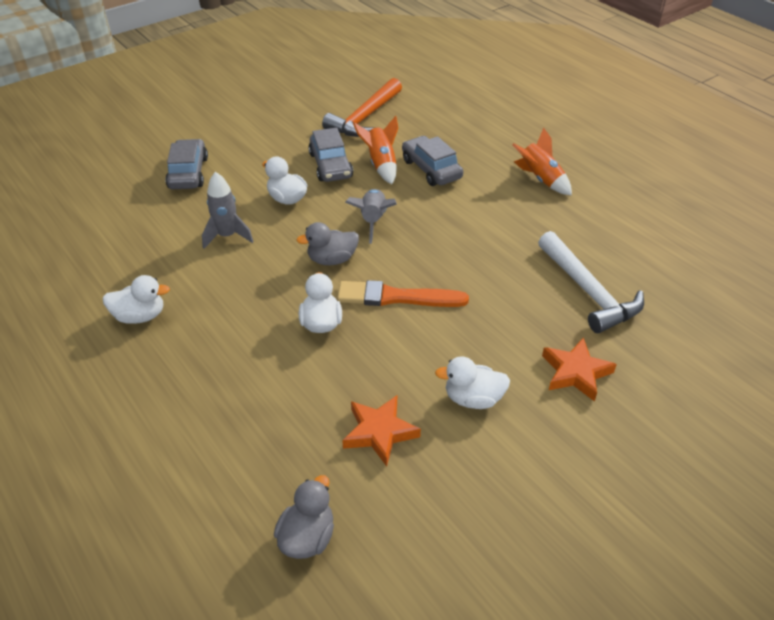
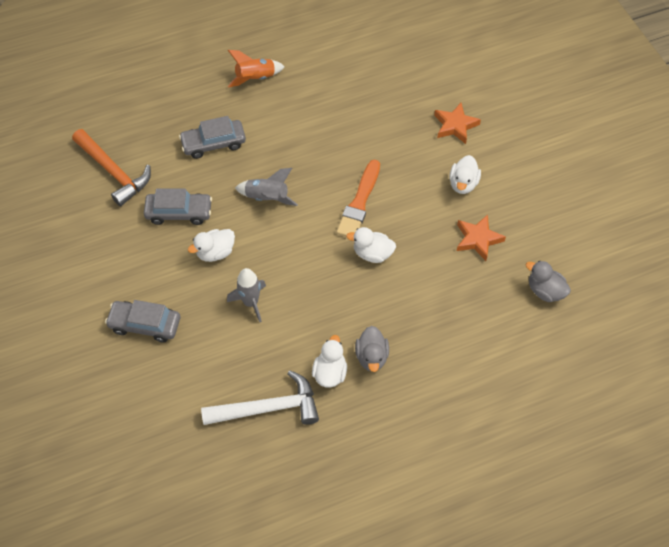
camera: 75 degrees left, 15 degrees up
(332, 259) = (305, 234): grey duck -> grey duck (371, 357)
(381, 164) = (193, 176): orange rocket -> none
(588, 291) = (387, 94): white hammer -> white hammer (268, 408)

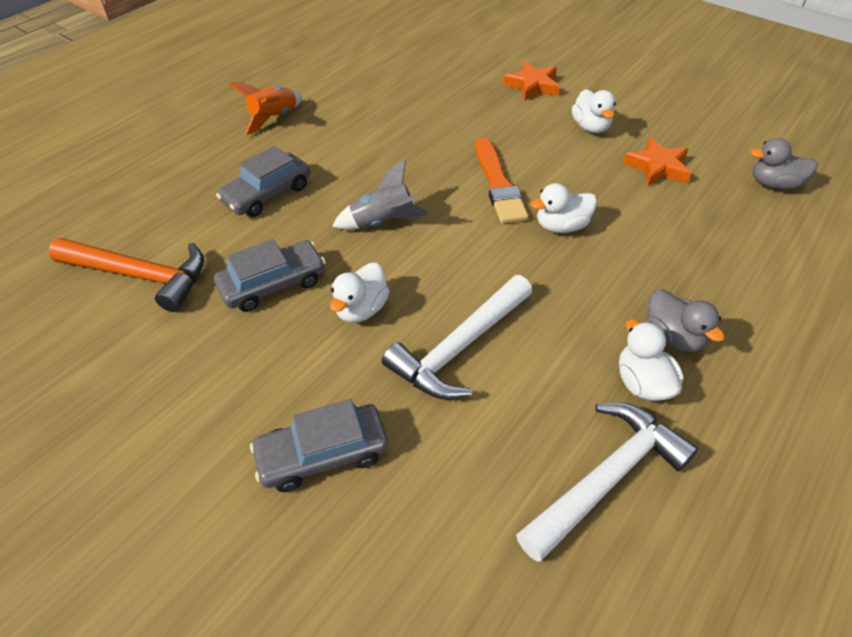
camera: 30 degrees left, 10 degrees down
(250, 302) = (460, 347): grey rocket -> white hammer

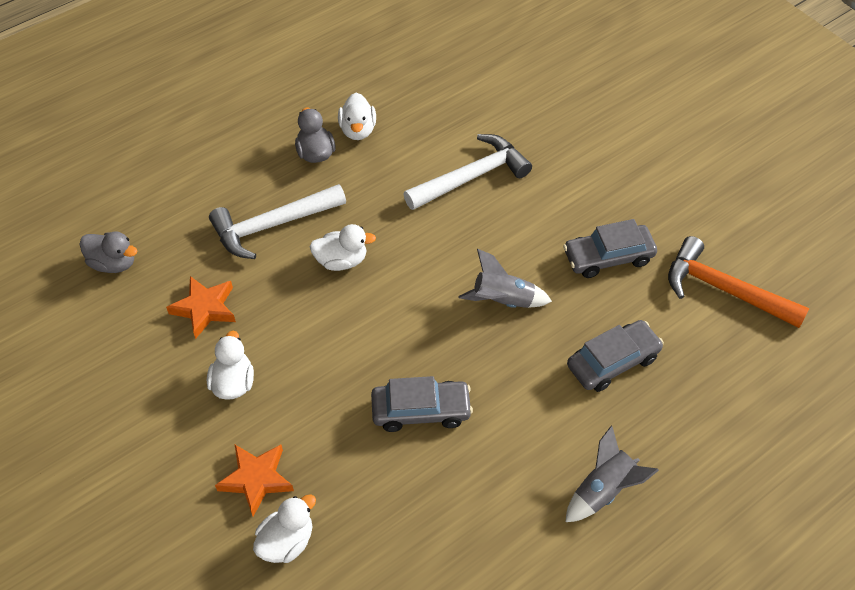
camera: 165 degrees left, 5 degrees up
(274, 118) = (603, 490): orange rocket -> grey rocket
(323, 454) = (578, 132): grey car -> grey car (421, 411)
(361, 309) = (538, 220): white duck -> white duck (287, 542)
(498, 184) = (375, 322): orange brush -> none
(606, 478) = (412, 89): white hammer -> white hammer (272, 225)

